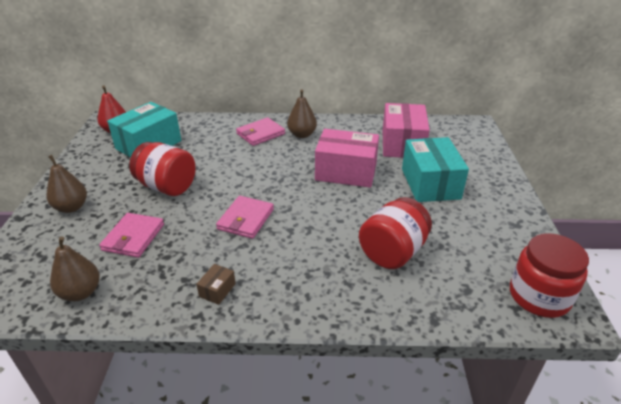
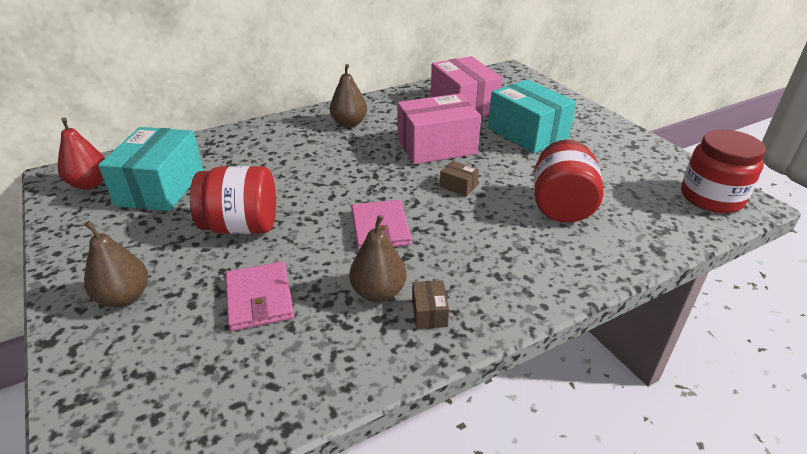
camera: 30 degrees left, 0 degrees up
(80, 292) = (257, 392): brown pear -> brown pear (378, 292)
(260, 134) = (299, 135): pink wallet -> none
(330, 208) = (458, 186): none -> brown box

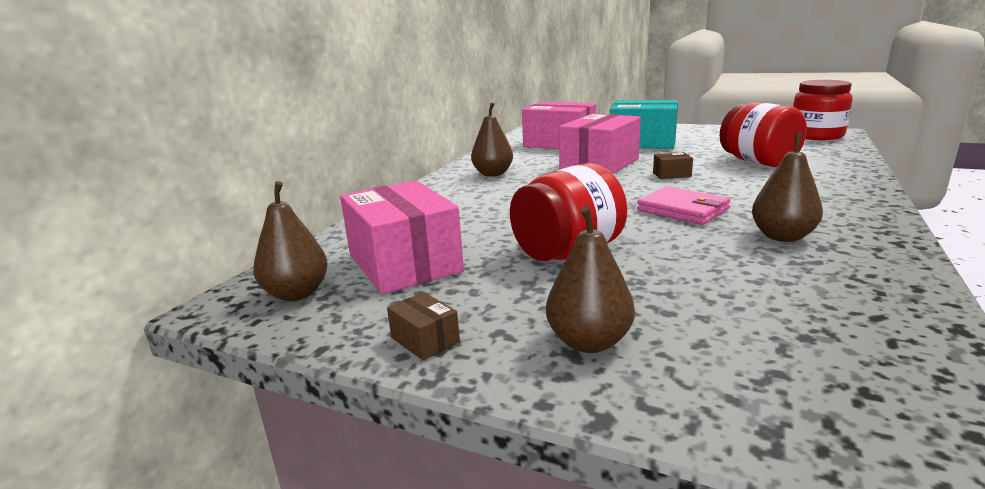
camera: 35 degrees left, 15 degrees down
(90, 184) = (297, 294): red pear -> brown pear
(161, 187) = (404, 263): turquoise box -> pink box
(259, 299) = (713, 280): pink wallet -> none
(429, 313) = (841, 230): brown box -> brown box (425, 340)

